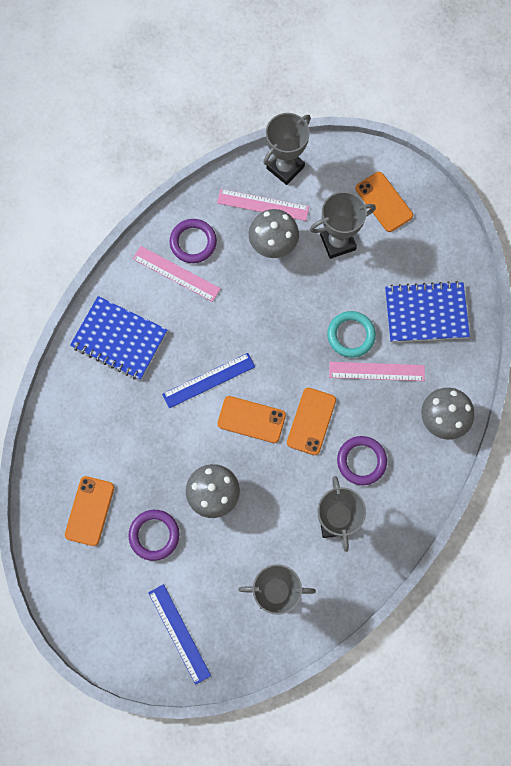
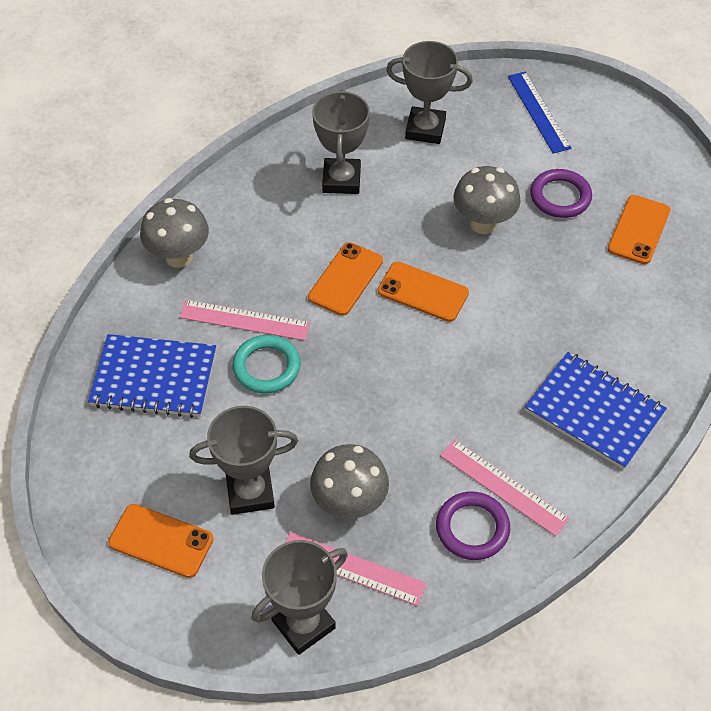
camera: 170 degrees left, 20 degrees down
(208, 380) = (473, 344): blue ruler -> none
(361, 461) = (293, 230): purple ring -> none
(384, 202) = (161, 541): orange phone -> orange phone turned 45 degrees counterclockwise

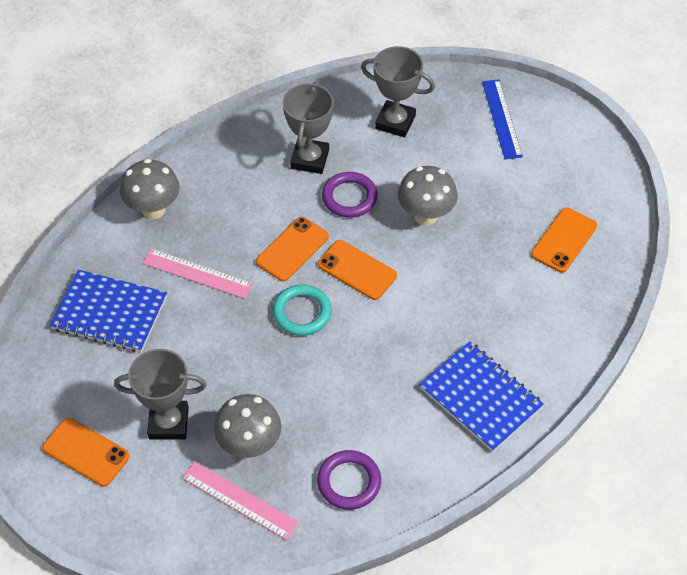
camera: 10 degrees right, 0 degrees up
(266, 367) = (206, 317): turquoise ring -> turquoise ring (302, 312)
(303, 624) = (188, 539): grey trophy -> none
(503, 486) = (385, 451): pink ruler -> none
(560, 197) = (501, 200): purple ring -> purple ring (349, 197)

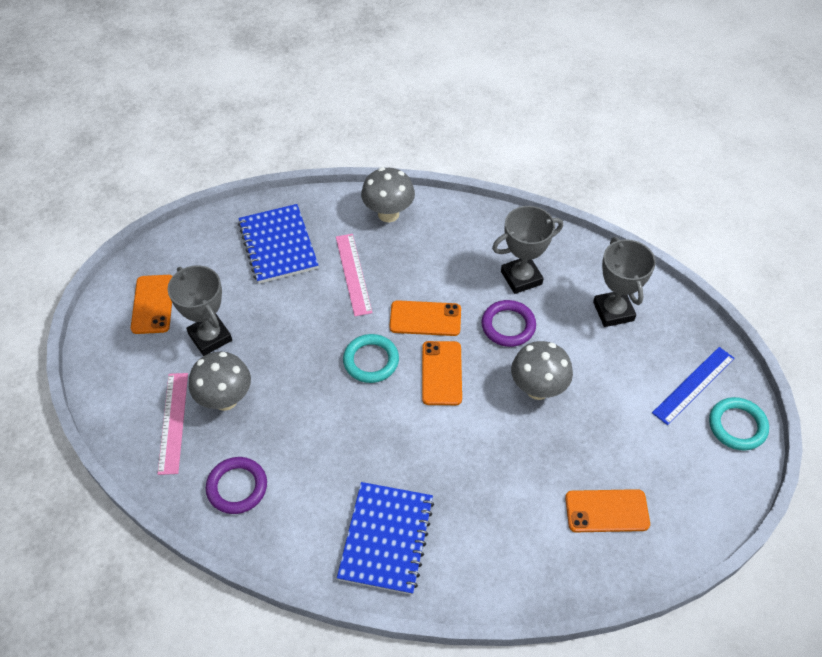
camera: 55 degrees right, 0 degrees up
(555, 117) = (737, 426): none -> turquoise ring

